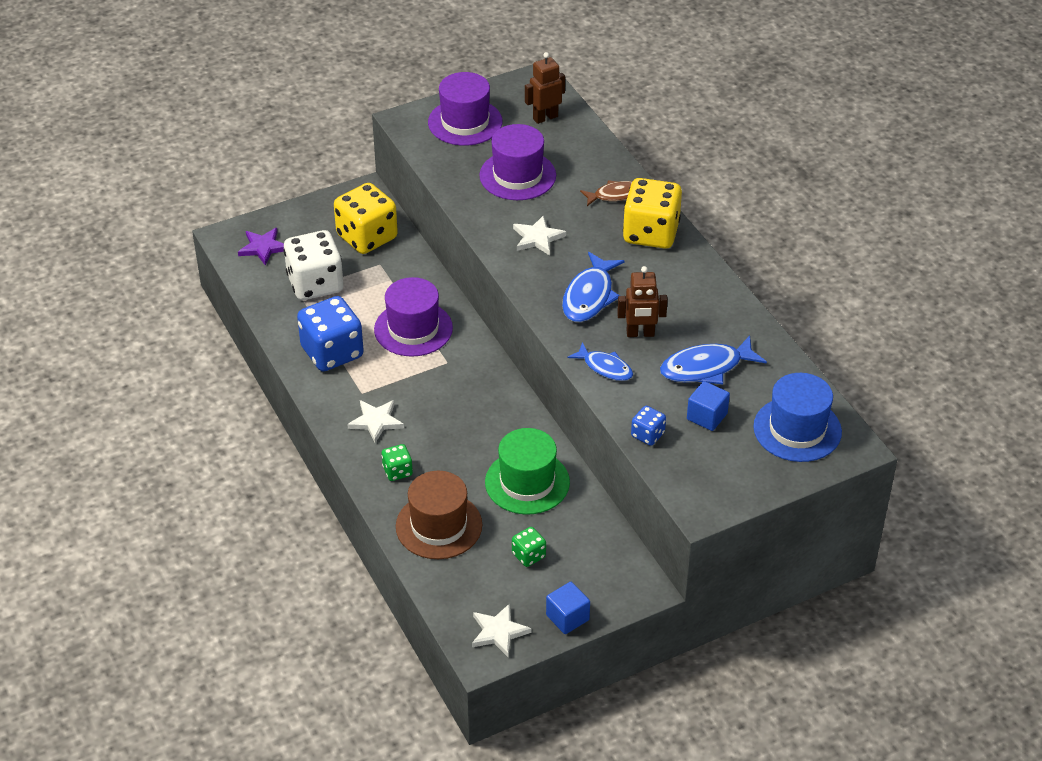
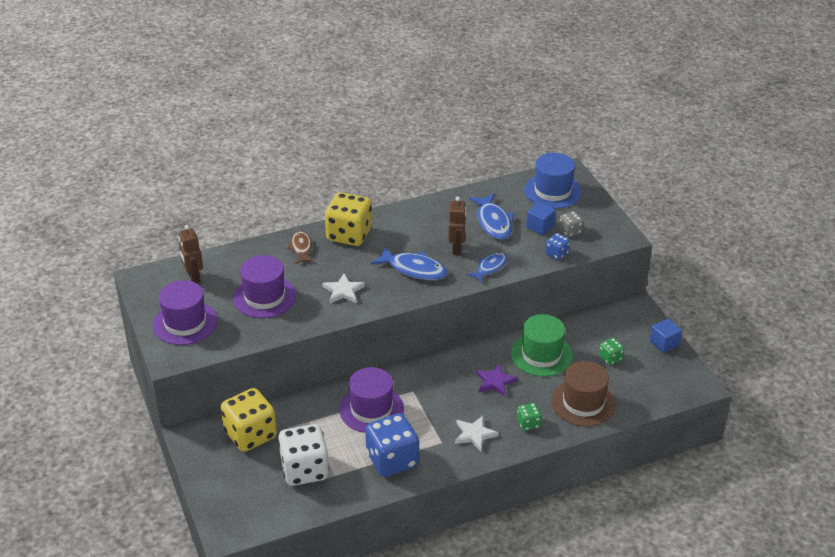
camera: 85 degrees left, 5 degrees down
(263, 247) = (248, 506): purple star -> purple star (495, 381)
(499, 632) = (679, 377): white star -> none
(702, 449) = (570, 231): none -> grey dice

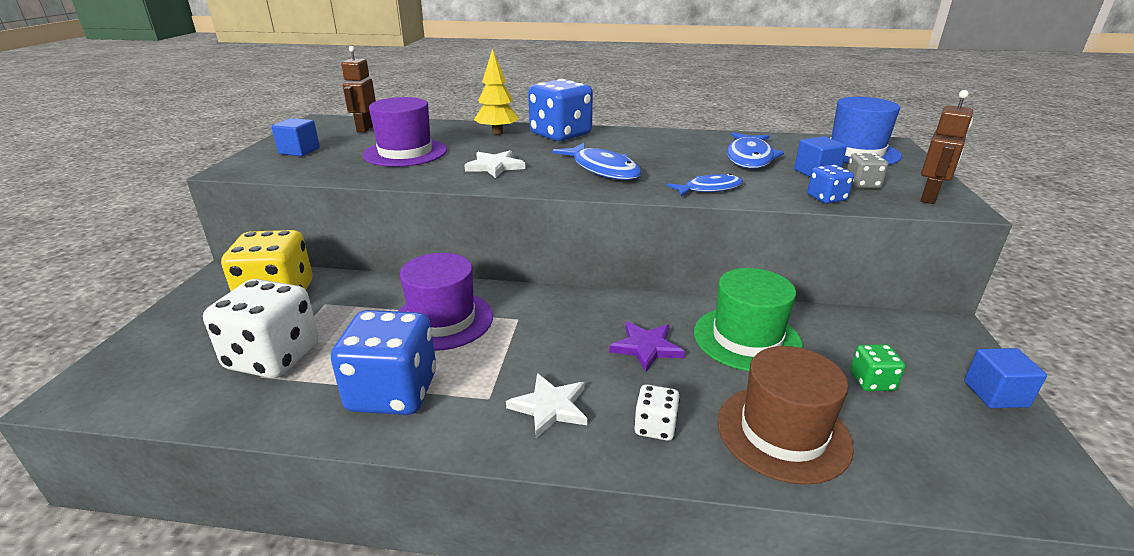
camera: 30 degrees right, 10 degrees down
(185, 323) = (299, 151): purple hat -> blue cube
(301, 248) = (497, 133): brown fish -> yellow tree
(349, 234) = (560, 135): yellow dice -> blue dice
(456, 248) = (678, 166): brown robot -> brown robot (929, 198)
(528, 423) = (655, 427): green dice -> white dice

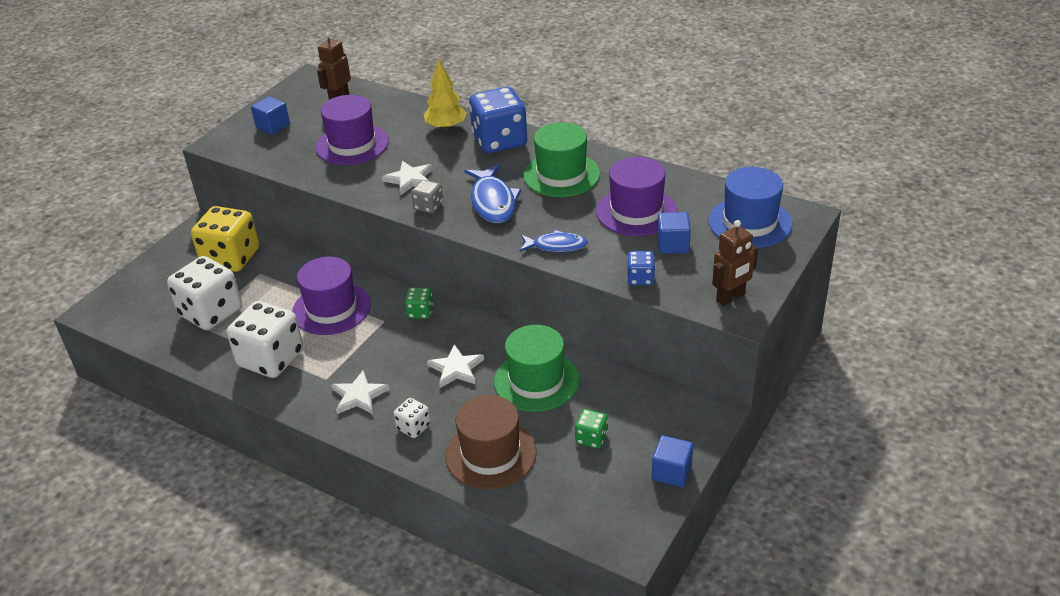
camera: 25 degrees right, 10 degrees up
(393, 392) = (271, 359): blue dice -> white dice
(554, 302) = (420, 312): none -> green dice
(646, 347) = (456, 369): purple star -> white star
(647, 146) = (561, 175): none -> green hat
(749, 158) = (636, 211): blue fish -> purple hat
(862, 184) = (694, 268): grey dice -> grey dice (428, 206)

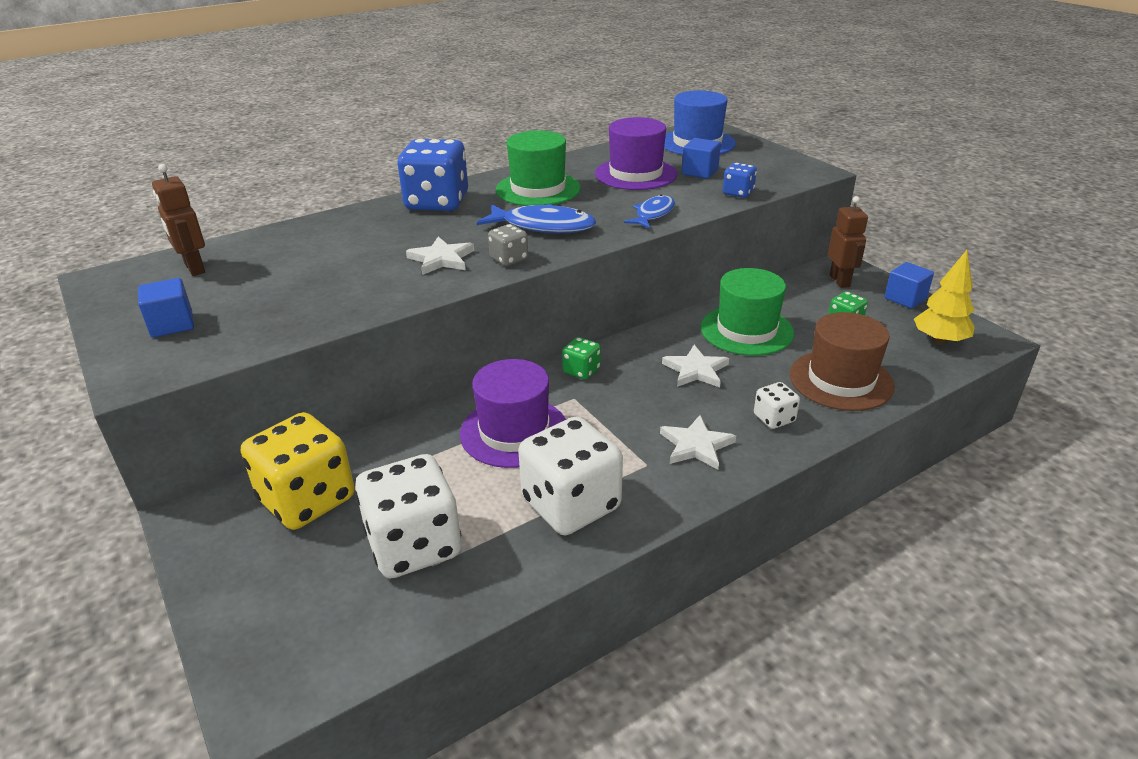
camera: 65 degrees left, 5 degrees down
(352, 144) = (313, 278): purple hat -> none
(446, 127) = (368, 221): yellow tree -> yellow tree (939, 341)
(730, 297) = (792, 169): brown robot -> brown robot (840, 281)

